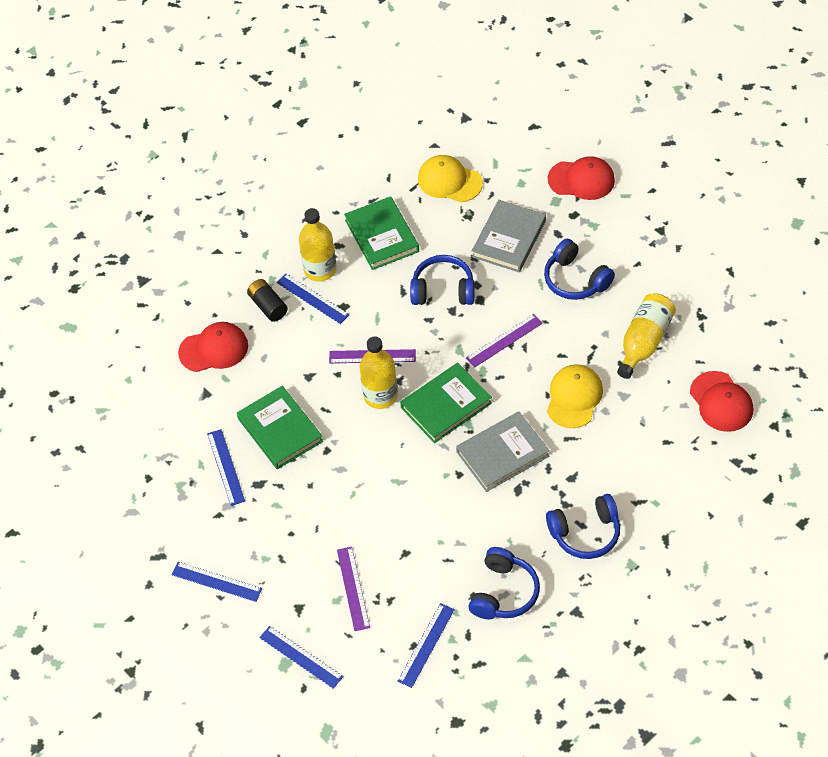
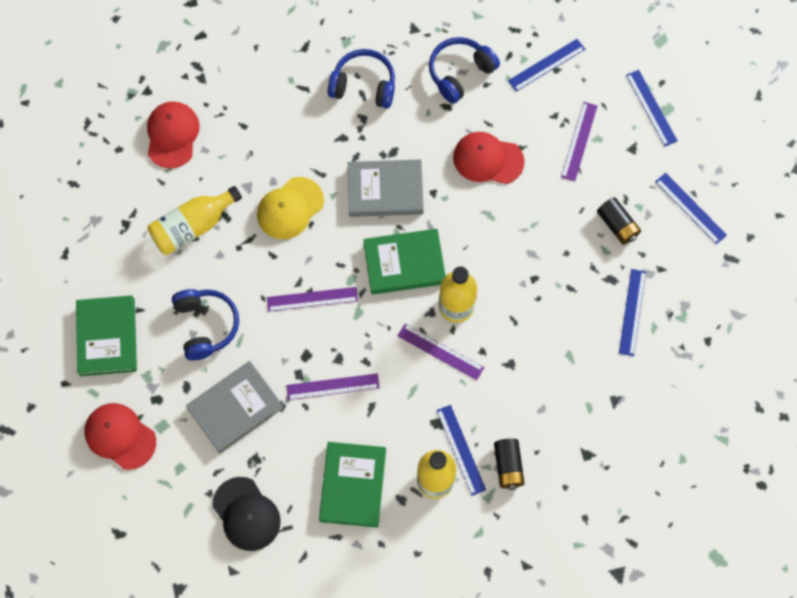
camera: 155 degrees left, 15 degrees up
(214, 349) = (584, 446): red cap -> red cap (488, 159)
(276, 531) = (617, 225): none -> black battery
(280, 430) = (565, 322): green book -> green book (107, 337)
(443, 290) = (333, 386): blue headphones -> purple ruler
(449, 181) = (246, 514): yellow cap -> black cap

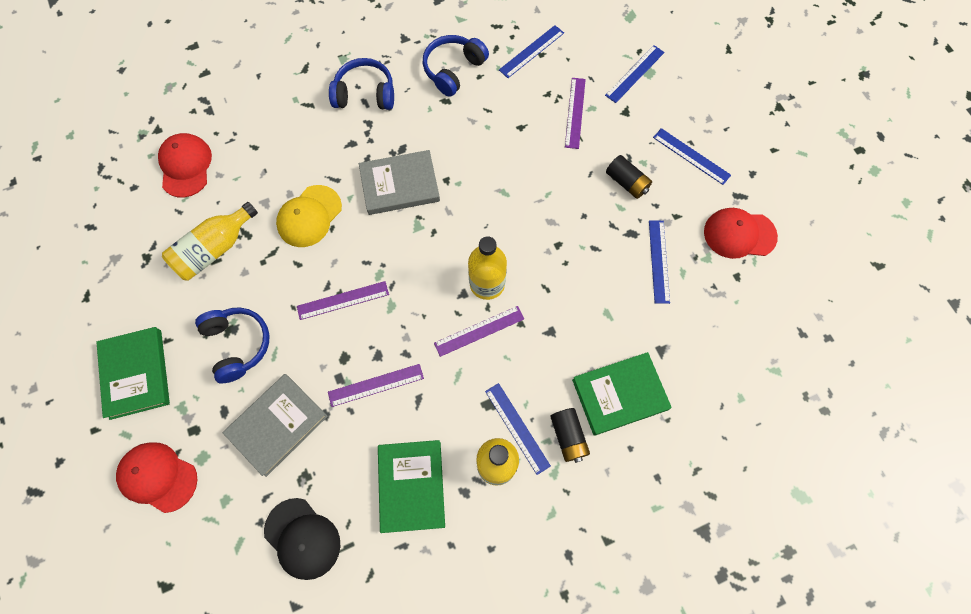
camera: 10 degrees left, 0 degrees up
(404, 263) = (429, 250): green book -> green book (619, 394)
(440, 351) = (479, 331): purple ruler -> purple ruler turned 45 degrees counterclockwise
(488, 159) = (493, 142): red cap -> red cap (739, 234)
(651, 108) = (635, 74): blue ruler -> blue ruler turned 75 degrees clockwise

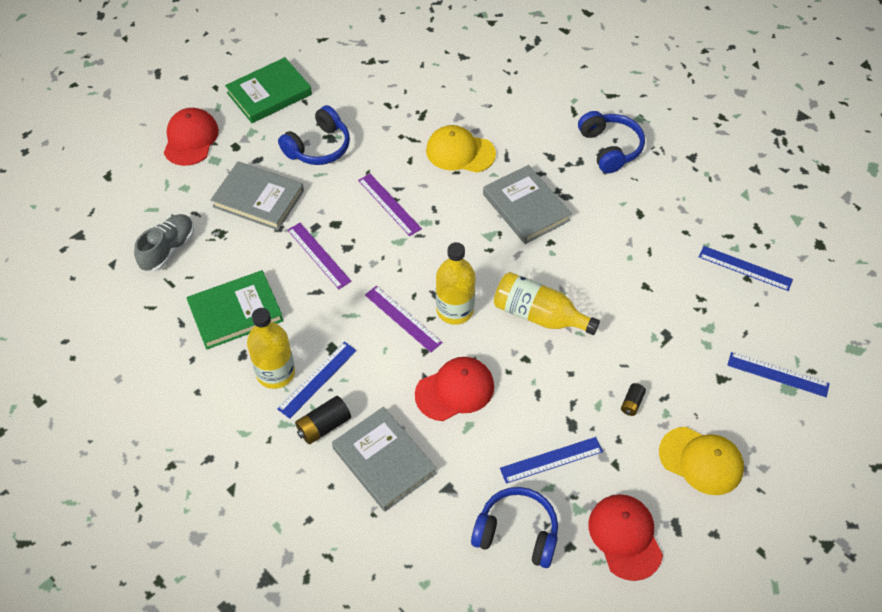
camera: 70 degrees right, 15 degrees down
(185, 166) = (466, 53): red cap -> red cap (455, 390)
(214, 249) = (398, 100): yellow bottle -> yellow bottle (539, 315)
(302, 538) = (168, 249): black cap -> grey shoe
(453, 70) = (680, 208): blue headphones -> blue headphones (517, 533)
(575, 112) = (692, 330): purple ruler -> none
(619, 394) = (384, 461): green book -> grey book
(626, 182) = (632, 403): black battery -> black battery, size x0.60
(691, 156) = (701, 461): blue ruler -> yellow cap

